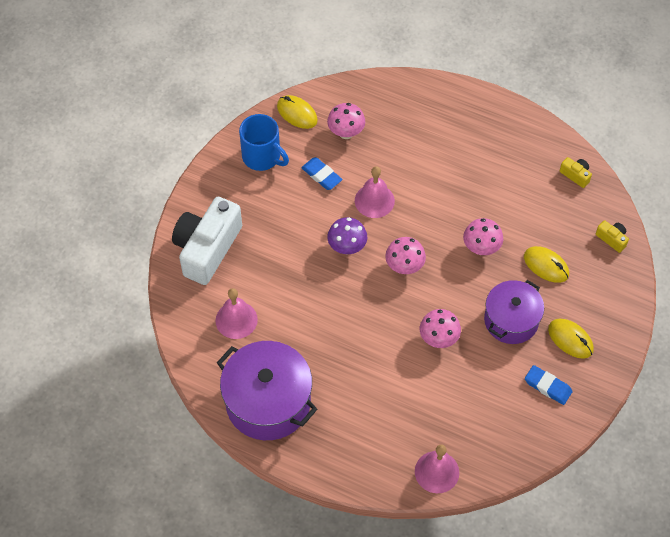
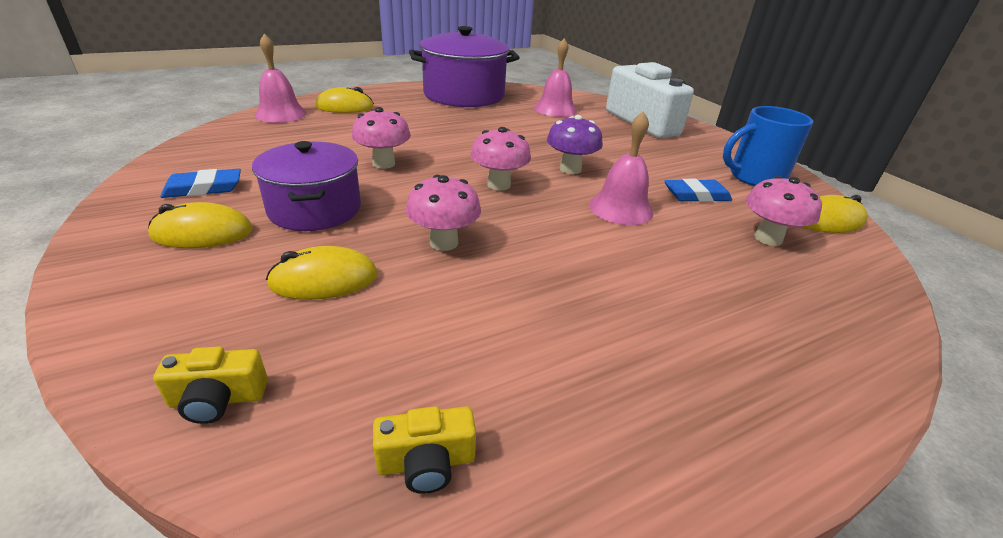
camera: 125 degrees right, 25 degrees down
(382, 450) = (345, 107): none -> yellow mouse

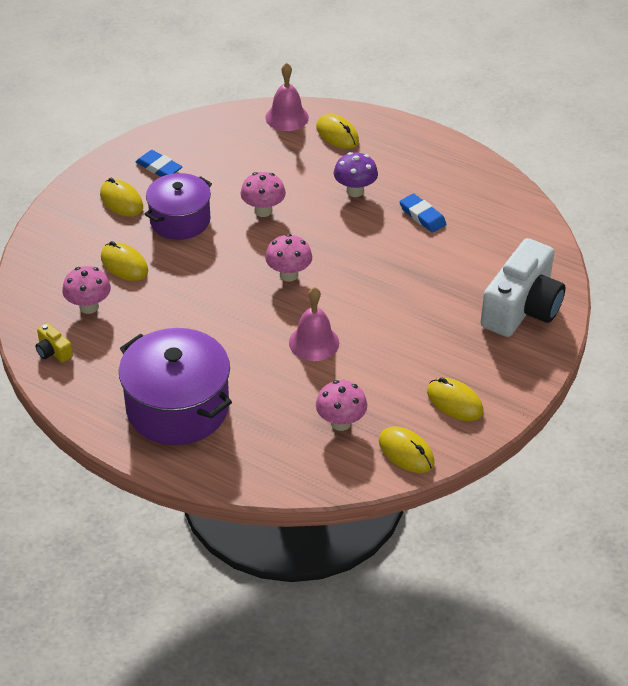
camera: 60 degrees right, 10 degrees up
(218, 399) = (37, 284): yellow camera -> none
(444, 242) = (194, 286): pink mushroom -> pink mushroom (89, 307)
(464, 95) = (450, 175): purple pot -> purple pot (177, 408)
(555, 109) = (485, 241): pink bell -> none
(570, 169) = (353, 298): purple mushroom -> purple mushroom (355, 191)
(696, 195) = (378, 375): blue eraser -> blue eraser (422, 216)
(754, 177) = (454, 402): blue mug -> yellow mouse

